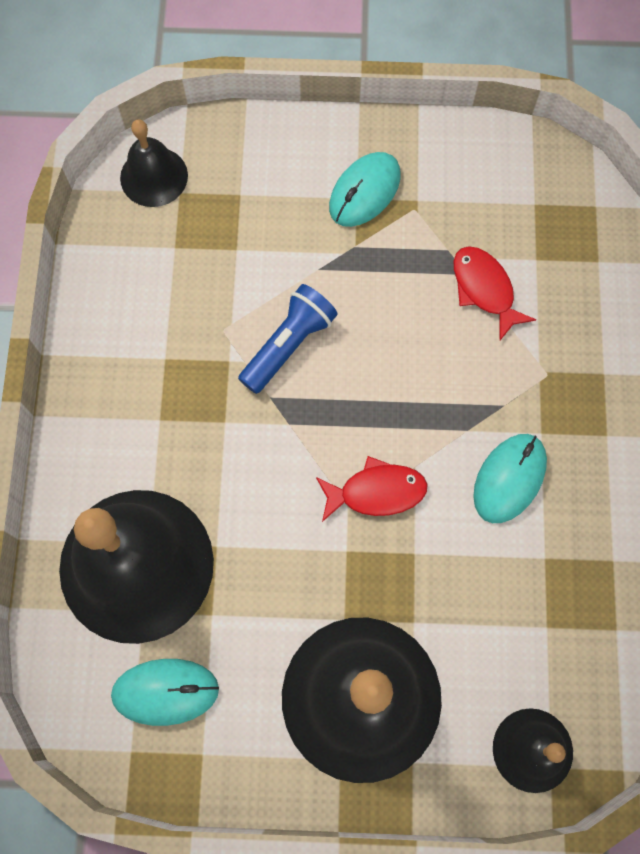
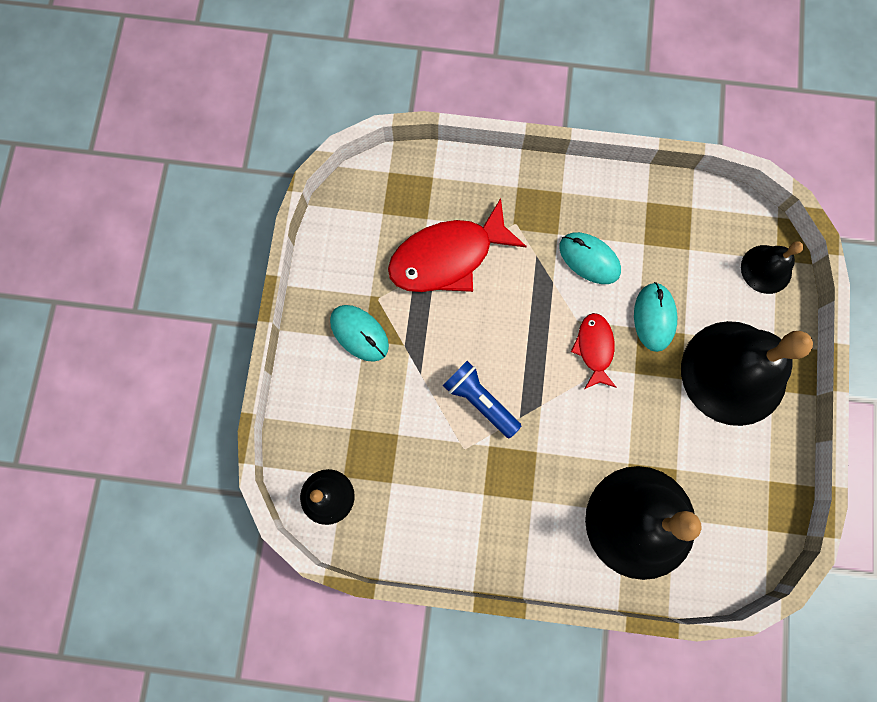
camera: 85 degrees left, 5 degrees up
(165, 692) = (729, 504): turquoise mouse -> turquoise mouse (654, 317)
(484, 289) = (448, 257): red fish -> red fish, size x1.84

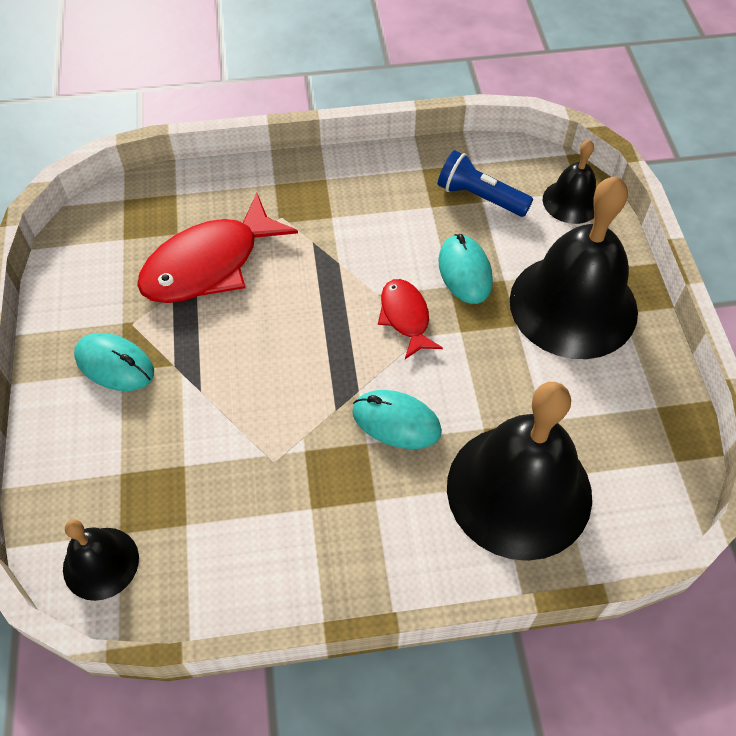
camera: 15 degrees left, 20 degrees down
(480, 401) = (281, 403): blue flashlight -> blue flashlight (480, 197)
(589, 259) = (374, 232): turquoise mouse -> turquoise mouse (396, 422)

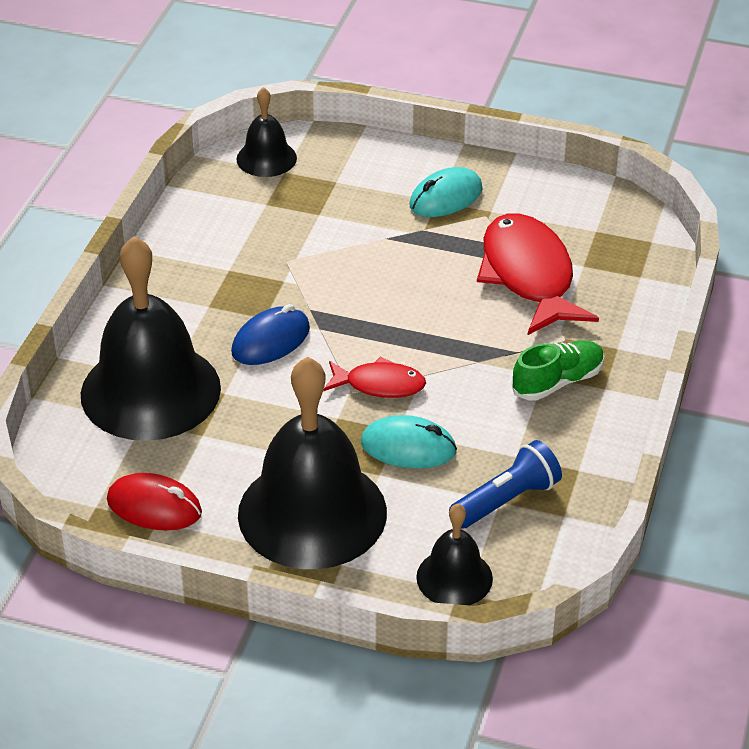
camera: 115 degrees right, 15 degrees down
(335, 206) = (557, 382): none -> green shoe
(396, 422) = (271, 341): turquoise mouse -> blue mouse
(645, 415) = (154, 507): none -> red mouse

